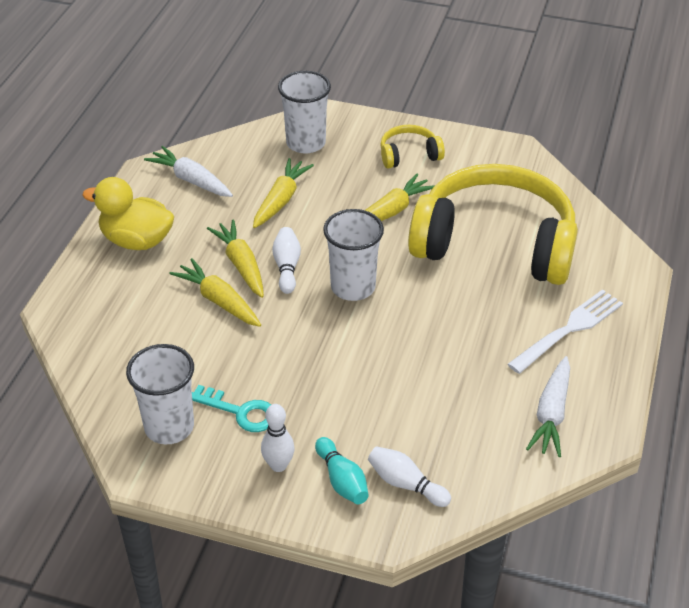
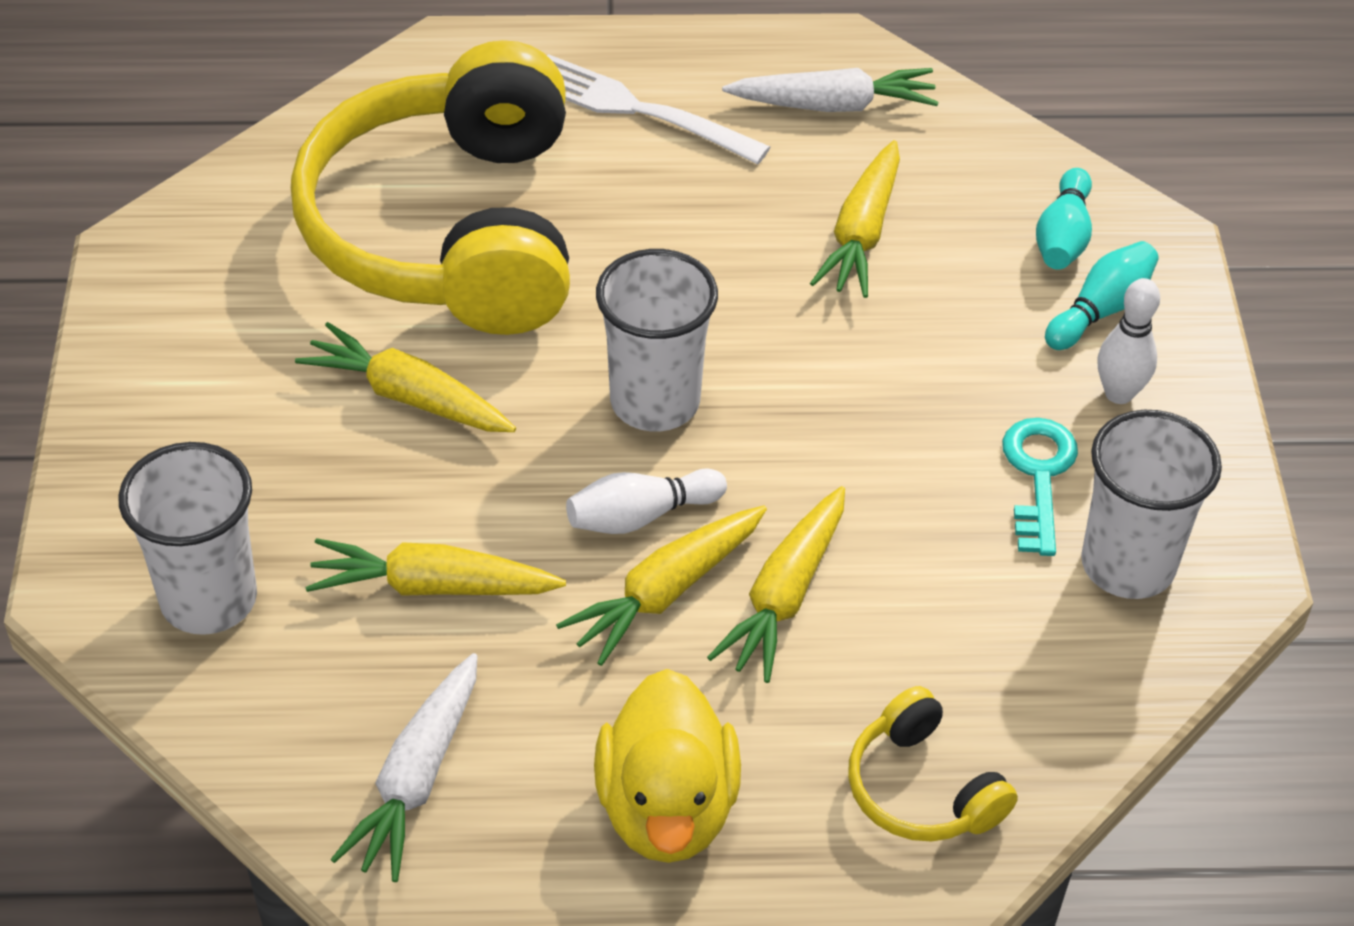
camera: 110 degrees left, 5 degrees up
(406, 484) = (1063, 237): white bowling pin -> turquoise bowling pin
(409, 155) = (204, 408): yellow headphones -> yellow headphones (922, 788)
(440, 395) = (862, 233): none -> yellow carrot

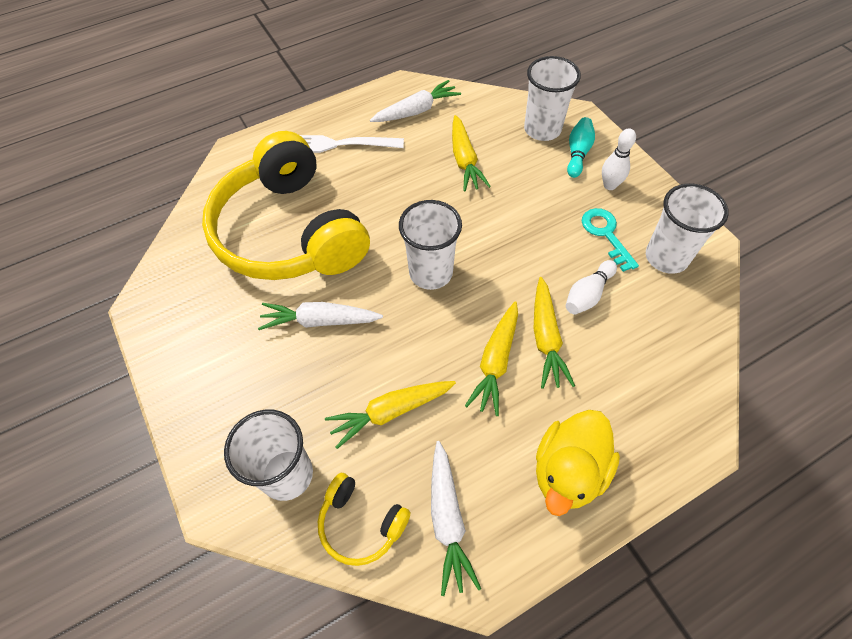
camera: 25 degrees left, 10 degrees up
(409, 397) = (320, 321): yellow carrot -> white carrot
(641, 516) = (460, 330): white bowling pin -> white bowling pin (588, 294)
(667, 808) = (568, 471): yellow duck -> yellow duck turned 60 degrees clockwise
(922, 788) = (664, 402): yellow headphones -> yellow headphones (361, 523)
(1063, 237) = (542, 129): turquoise bowling pin -> white cup

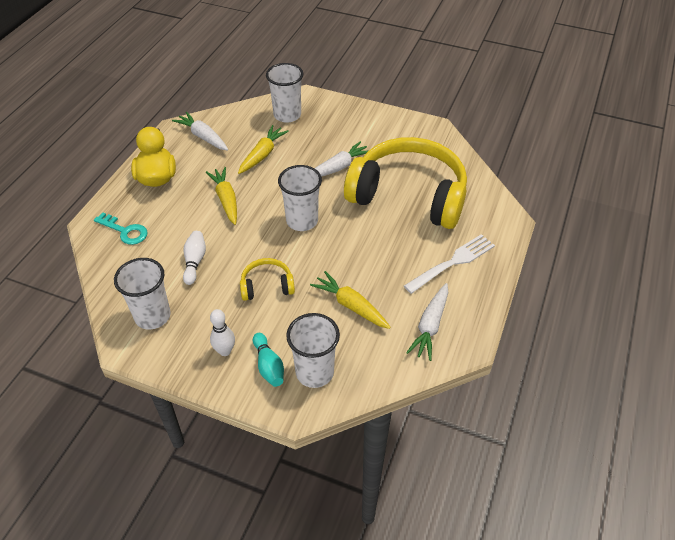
camera: 140 degrees right, 10 degrees down
(361, 523) = (240, 118): yellow headphones -> yellow headphones (267, 286)
(546, 338) = (206, 225): yellow carrot -> none
(606, 235) = (205, 308): turquoise key -> turquoise key (125, 231)

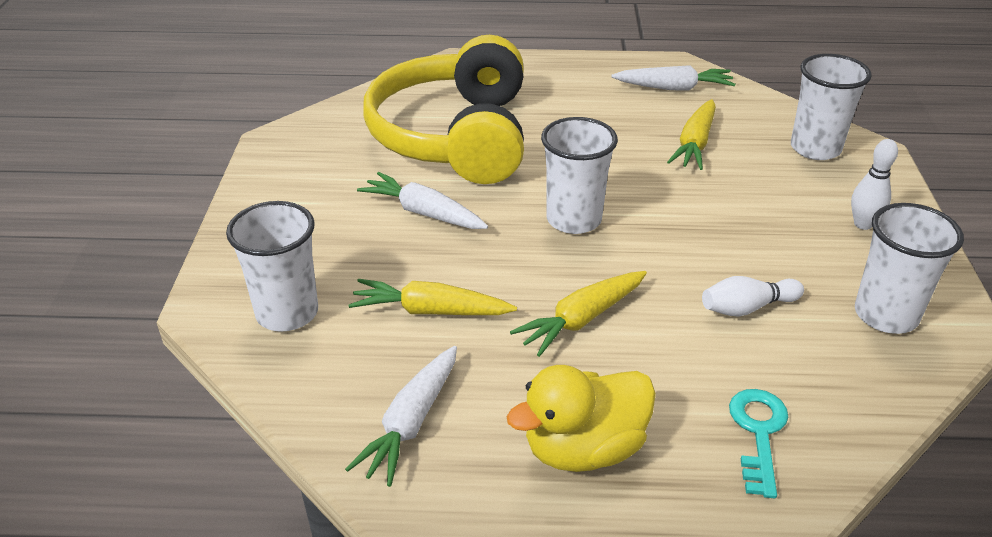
camera: 110 degrees left, 10 degrees down
(267, 286) = (726, 219): yellow headphones -> none
(268, 366) = (844, 183): turquoise bowling pin -> none
(452, 262) = (562, 87): white fork -> none

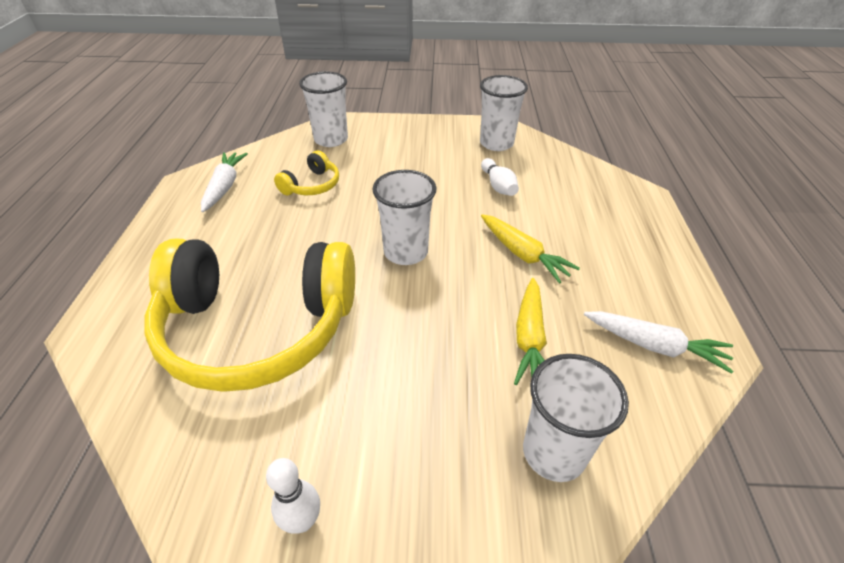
camera: 90 degrees left, 5 degrees up
(424, 213) = (391, 348): white carrot -> none
(584, 449) = (640, 260): yellow duck -> none
(695, 143) = (312, 185): yellow carrot -> yellow headphones
(758, 433) = (601, 195): turquoise key -> none
(863, 224) = (415, 137): white bowling pin -> white bowling pin (302, 521)

